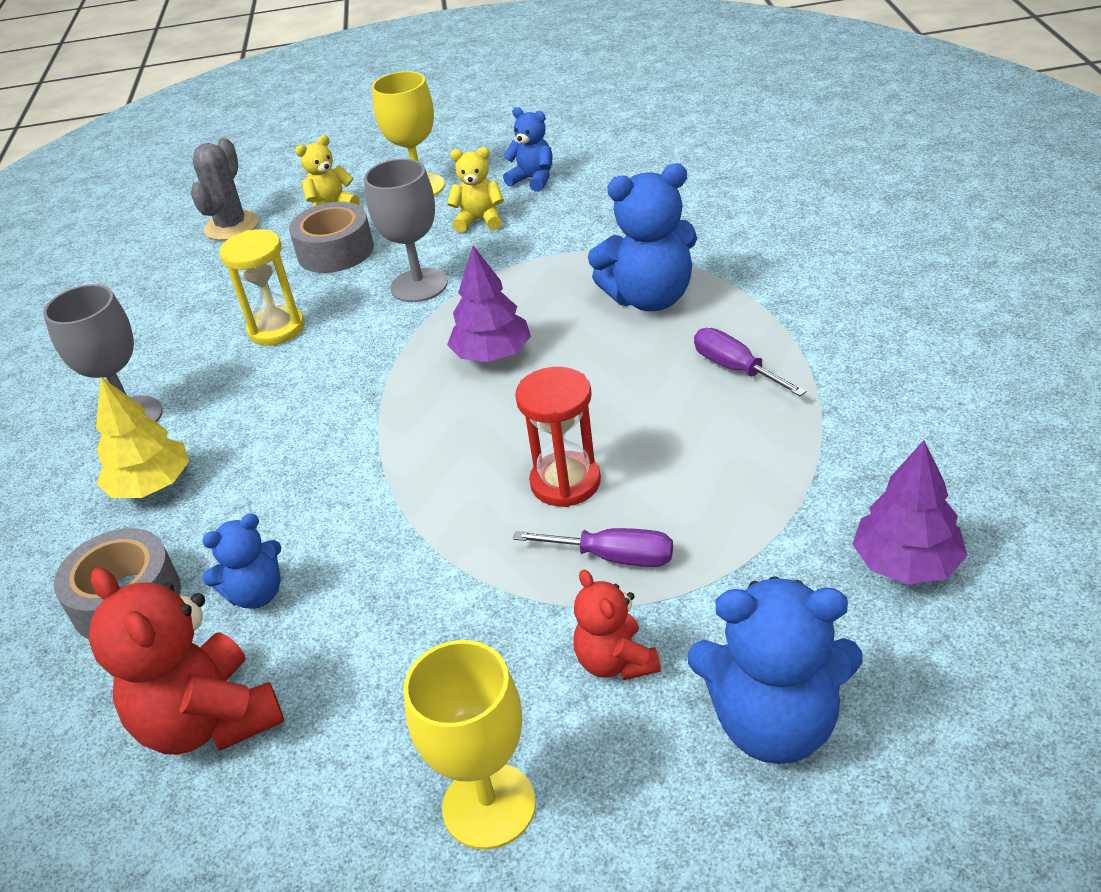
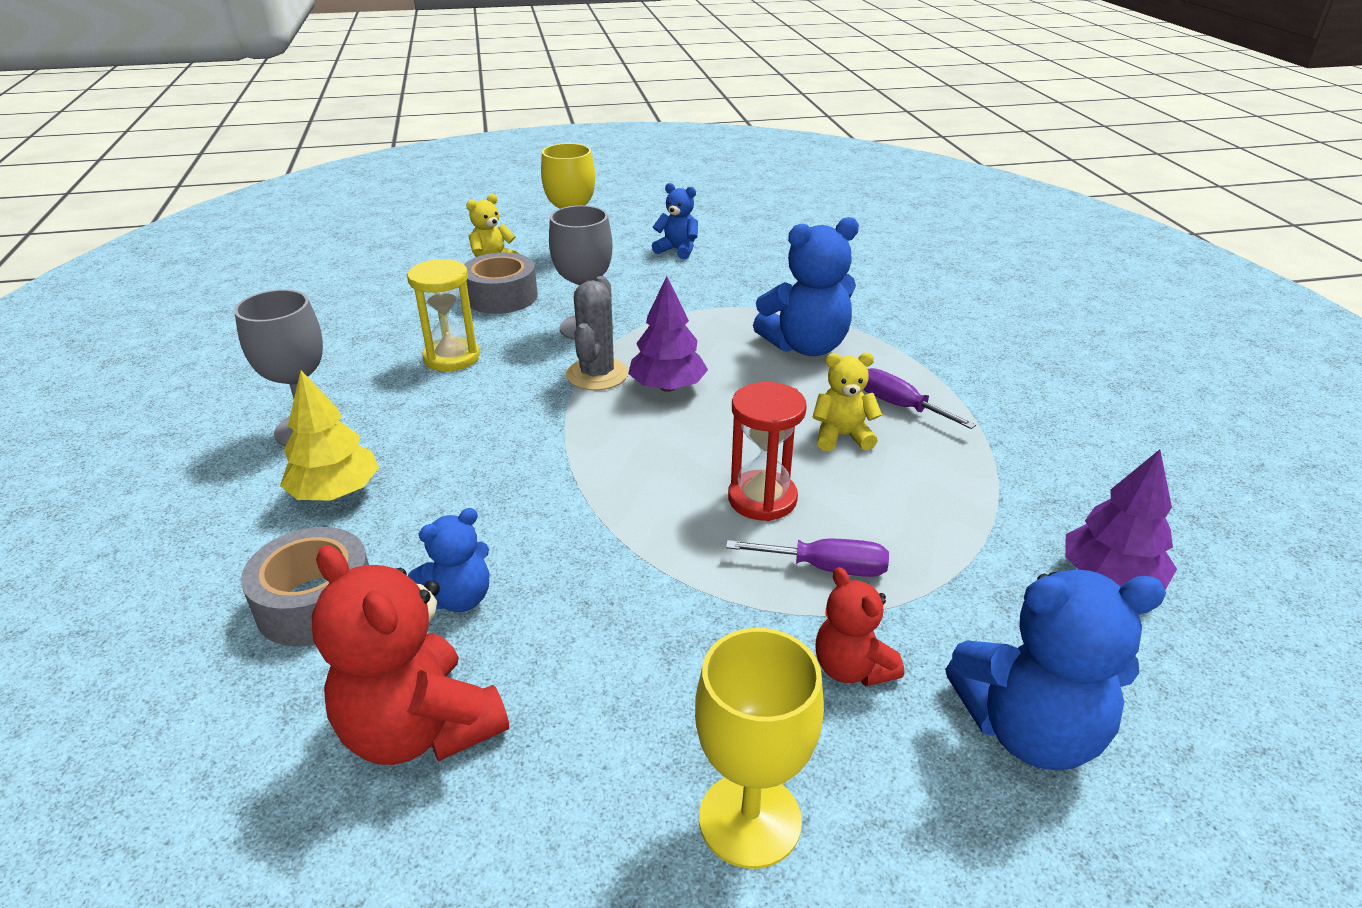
camera: 10 degrees left, 5 degrees down
(231, 226) = (397, 272): grey cactus -> grey cactus (597, 374)
(480, 220) = (634, 279): yellow teddy bear -> yellow teddy bear (842, 436)

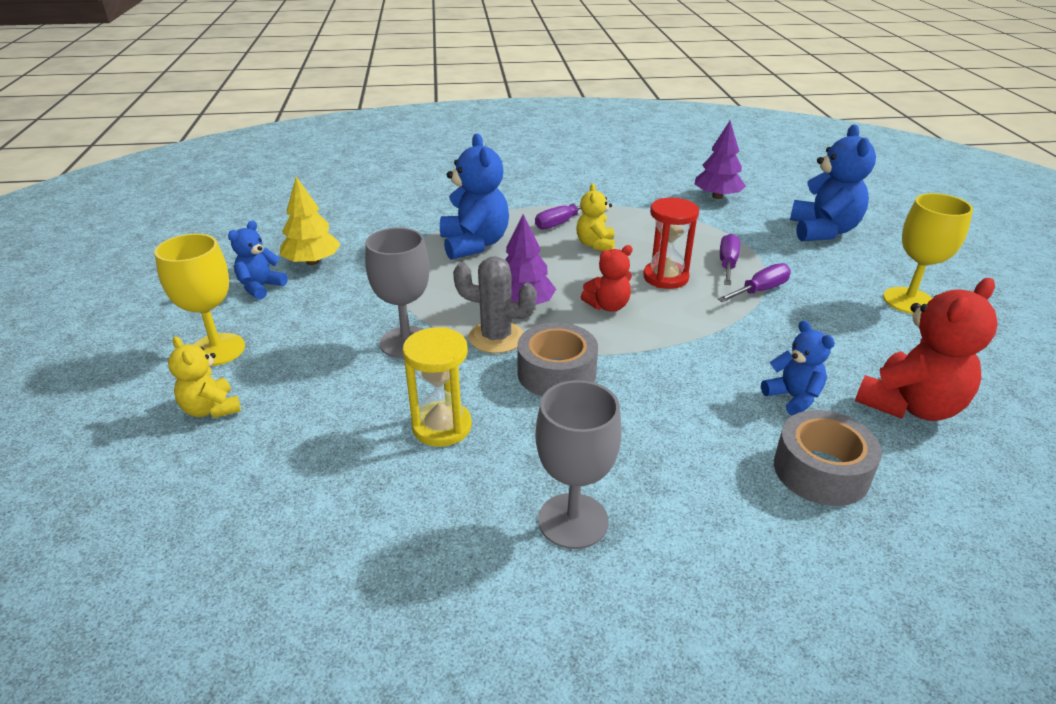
camera: 85 degrees left, 0 degrees up
(336, 492) = (679, 481): yellow tree -> yellow tree (312, 262)
(501, 297) = (311, 398): grey tape -> grey tape (556, 373)
(745, 598) = (760, 290): none -> purple screwdriver
(851, 668) = (802, 266): red teddy bear -> red teddy bear (608, 306)

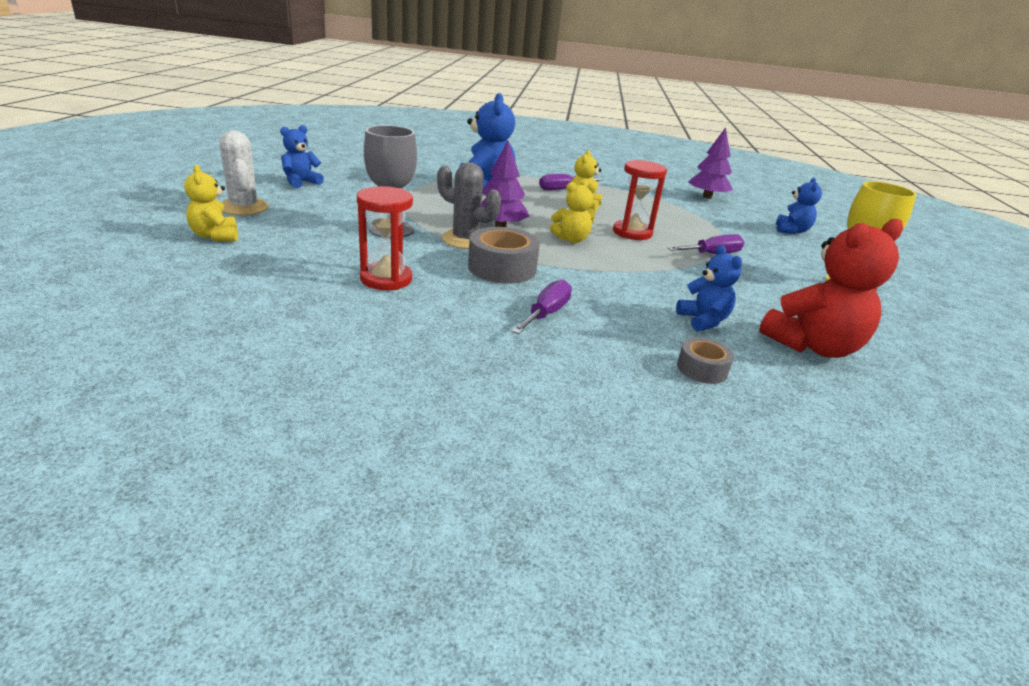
camera: 10 degrees right, 5 degrees down
(217, 350) = (244, 207): yellow goblet -> white cactus
(312, 262) = (349, 176): yellow tree -> none
(442, 426) = (386, 279): yellow hourglass -> red hourglass
(573, 521) = (457, 353): grey goblet -> none
(608, 306) = (571, 239): red teddy bear -> yellow teddy bear
(727, 264) = (692, 235): purple screwdriver -> purple screwdriver (546, 314)
(821, 471) = (702, 369): grey tape -> grey tape, size x0.58
(823, 231) = (791, 231): blue teddy bear -> blue teddy bear, size x0.57

